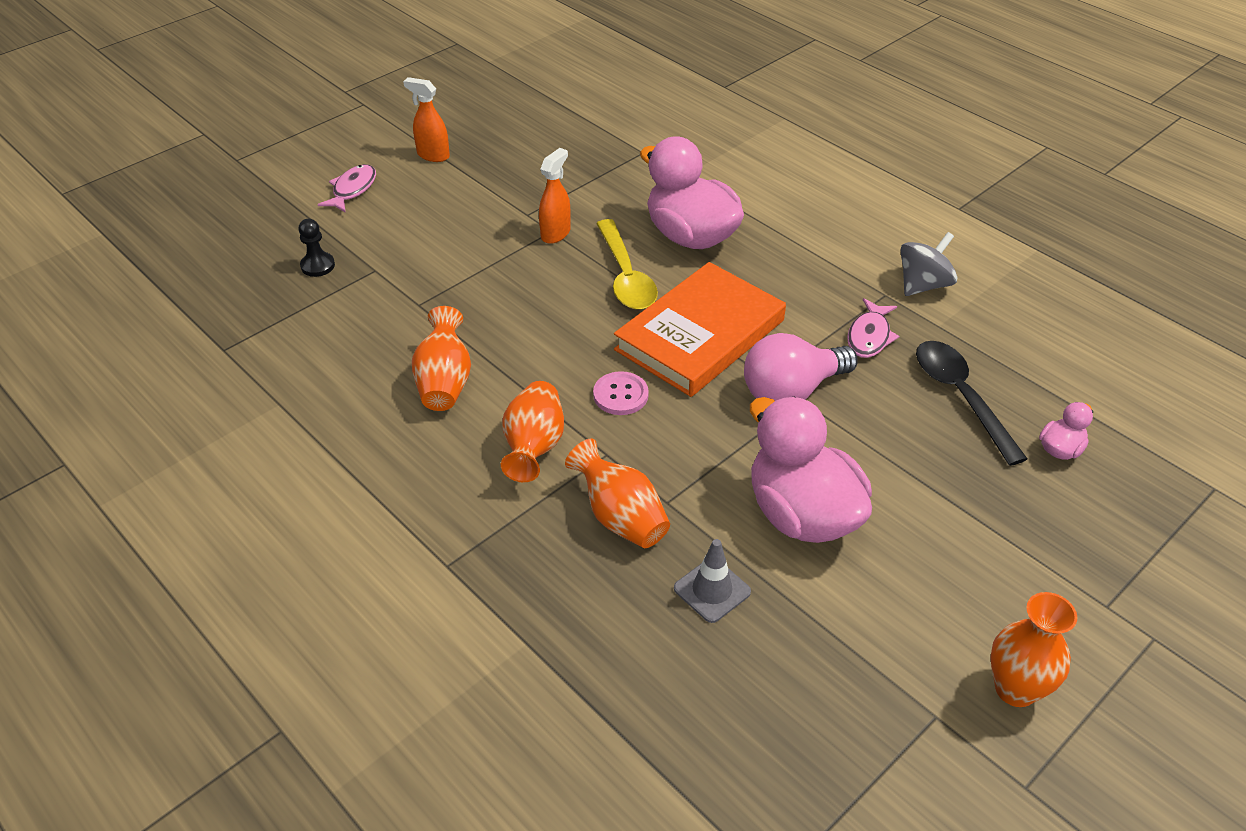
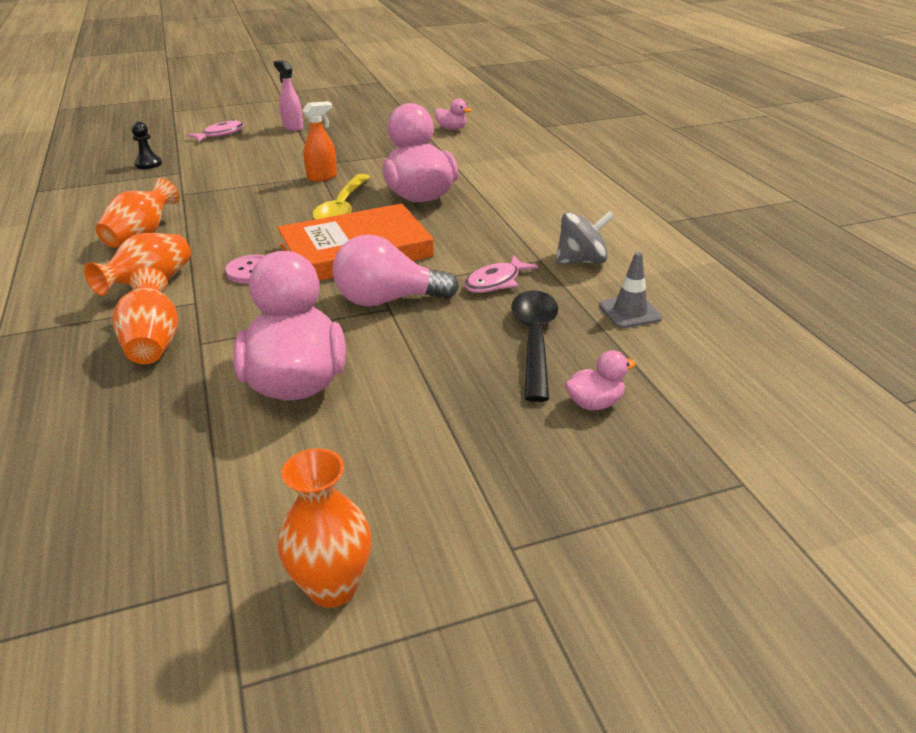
camera: 25 degrees right, 10 degrees down
(433, 155) = (293, 127): orange spray bottle -> pink spray bottle
(627, 114) = (451, 129): none -> pink duck
(712, 590) = (157, 411): grey traffic cone -> grey traffic cone (630, 312)

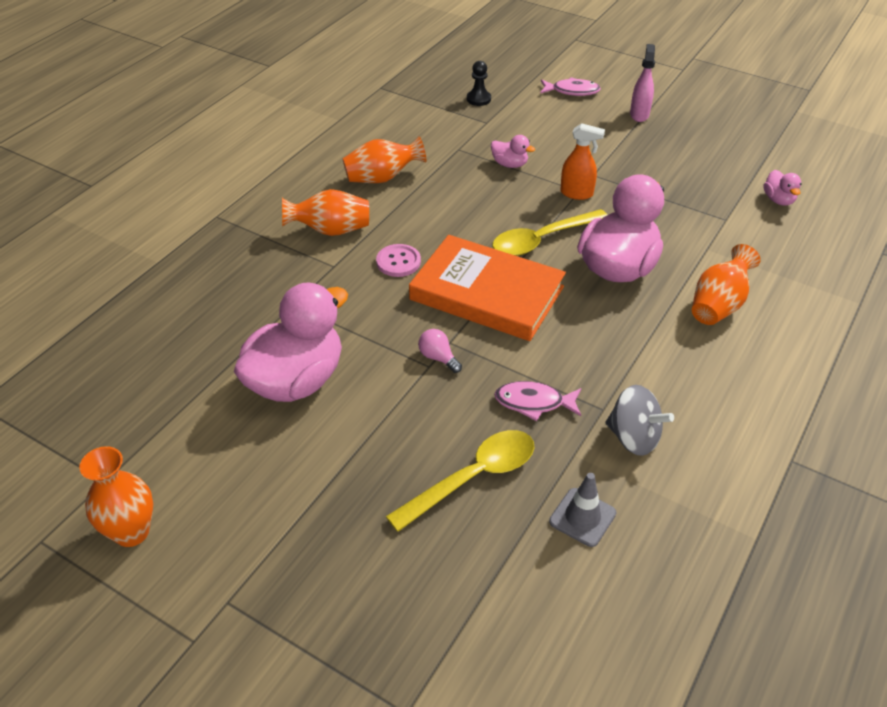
camera: 50 degrees right, 10 degrees up
(153, 342) = (273, 283): orange vase -> orange vase (718, 305)
(387, 300) = (438, 358): pink light bulb -> pink light bulb, size x0.46
(534, 340) = (472, 478): black spoon -> yellow spoon
(594, 403) = (424, 563): pink duck -> pink duck (509, 164)

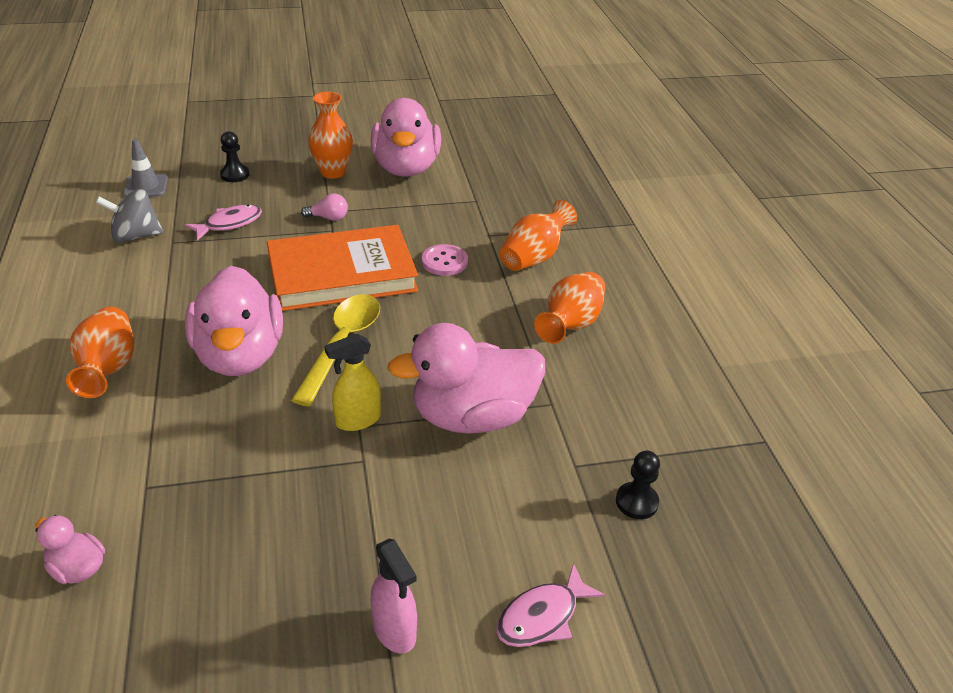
camera: 135 degrees right, 5 degrees down
(131, 532) = (394, 93): orange vase -> orange vase (333, 172)
(472, 478) = (235, 175): yellow spoon -> black pawn
(509, 164) = (472, 416): pink duck -> pink duck, size x2.29
(577, 193) = (357, 420): orange spray bottle -> yellow spray bottle

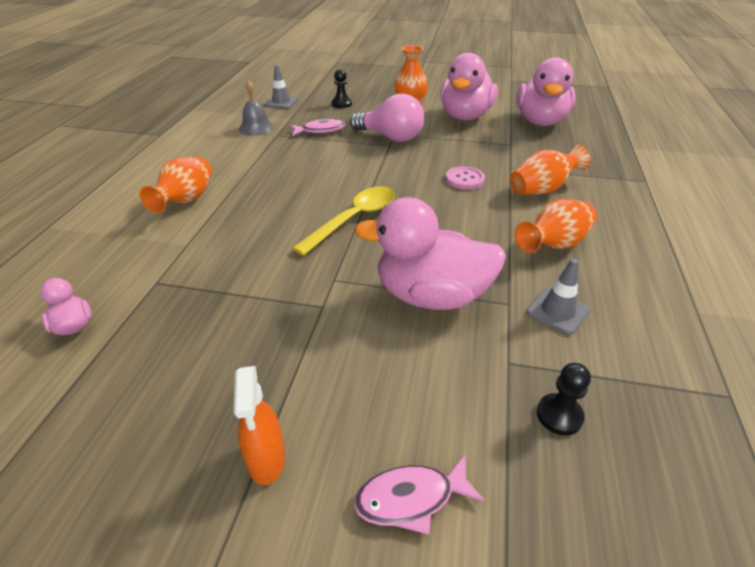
camera: 25 degrees right, 0 degrees up
(135, 236) = (256, 128): grey spinning top -> grey bell
(240, 355) = (276, 211): pink duck -> pink duck (540, 121)
(328, 218) = (391, 137): pink light bulb -> pink light bulb, size x2.18
(342, 274) = (380, 173): orange book -> none
(357, 420) = (335, 275): yellow spray bottle -> none
(395, 631) = (266, 460): pink spray bottle -> orange spray bottle
(600, 399) = (557, 311): none -> grey traffic cone

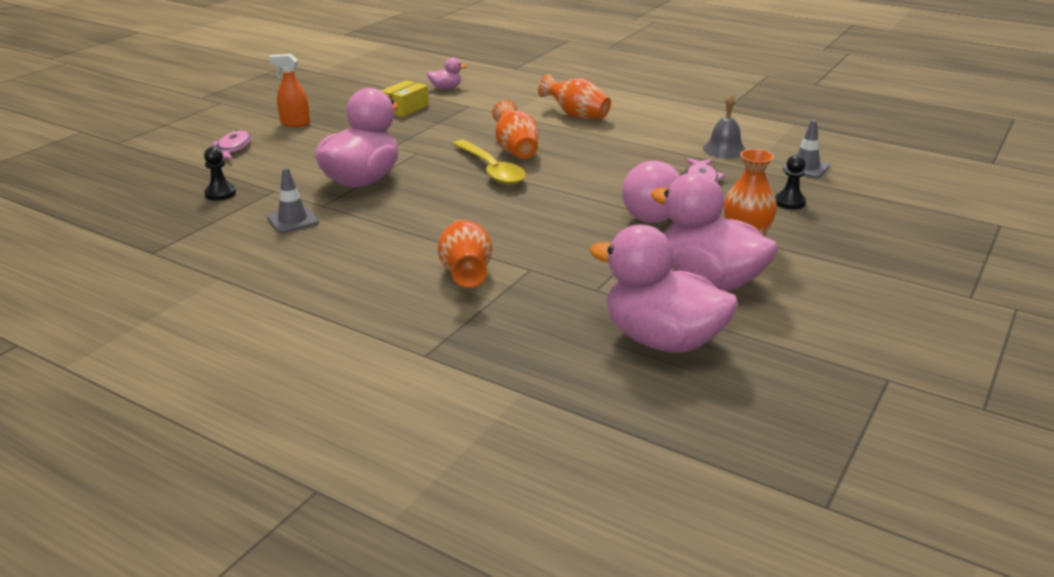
camera: 110 degrees right, 10 degrees down
(171, 341) = (405, 108): none -> yellow box
(464, 179) = (523, 234): pink button -> none
(554, 244) = (367, 246): orange vase -> orange vase (515, 150)

